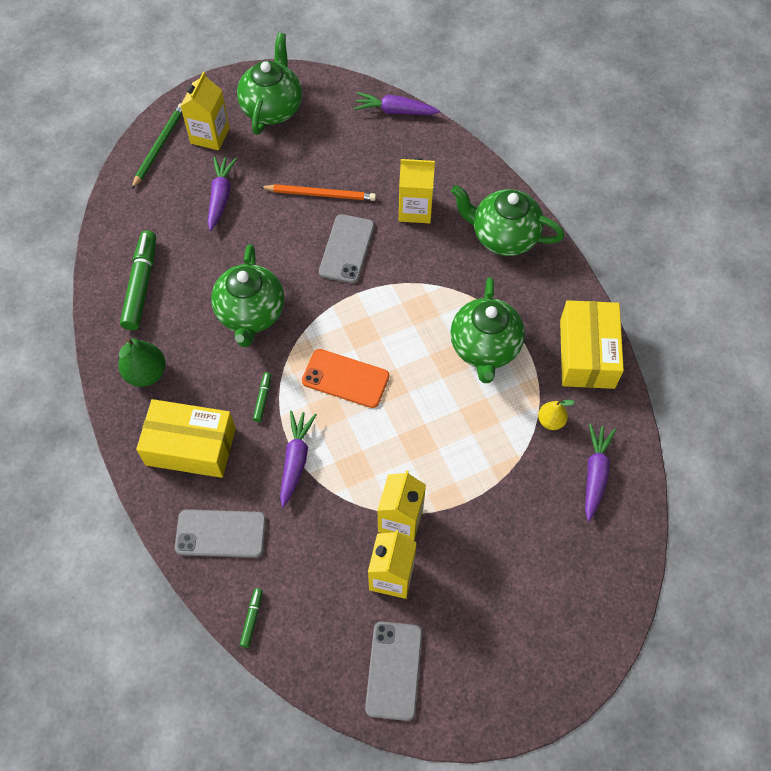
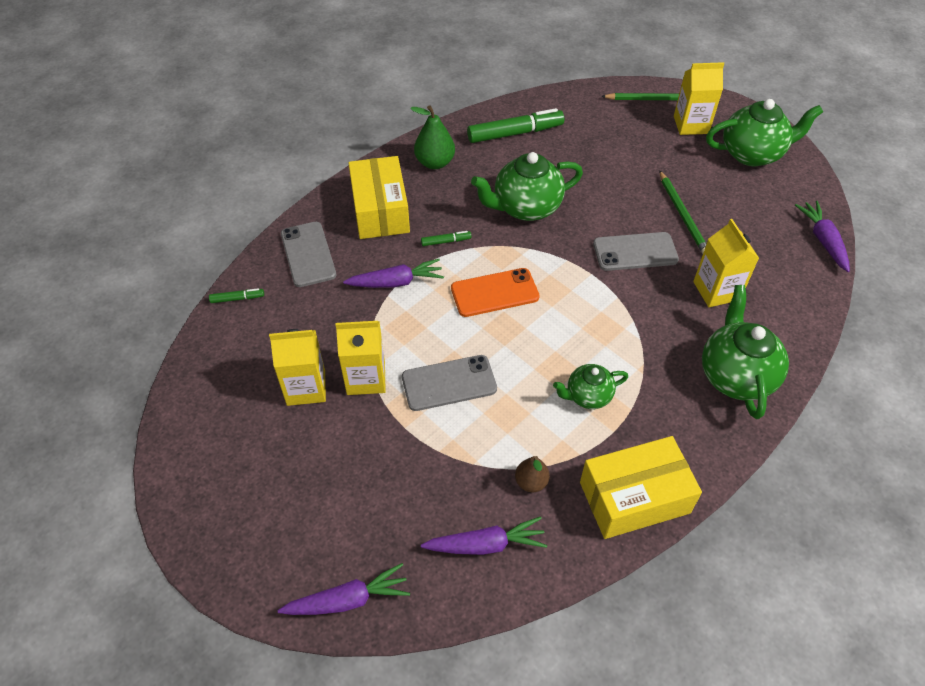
camera: 70 degrees right, 10 degrees down
(220, 197) = (632, 151): purple carrot -> purple carrot (348, 600)
(320, 194) = (682, 215): orange pencil -> green pencil
(345, 379) = (494, 293): orange phone -> orange phone turned 75 degrees clockwise
(394, 670) = (214, 416): grey phone -> grey phone (449, 383)
(484, 348) = (588, 396): green teapot -> green teapot, size x0.57
(551, 421) = (531, 482): yellow pear -> brown pear

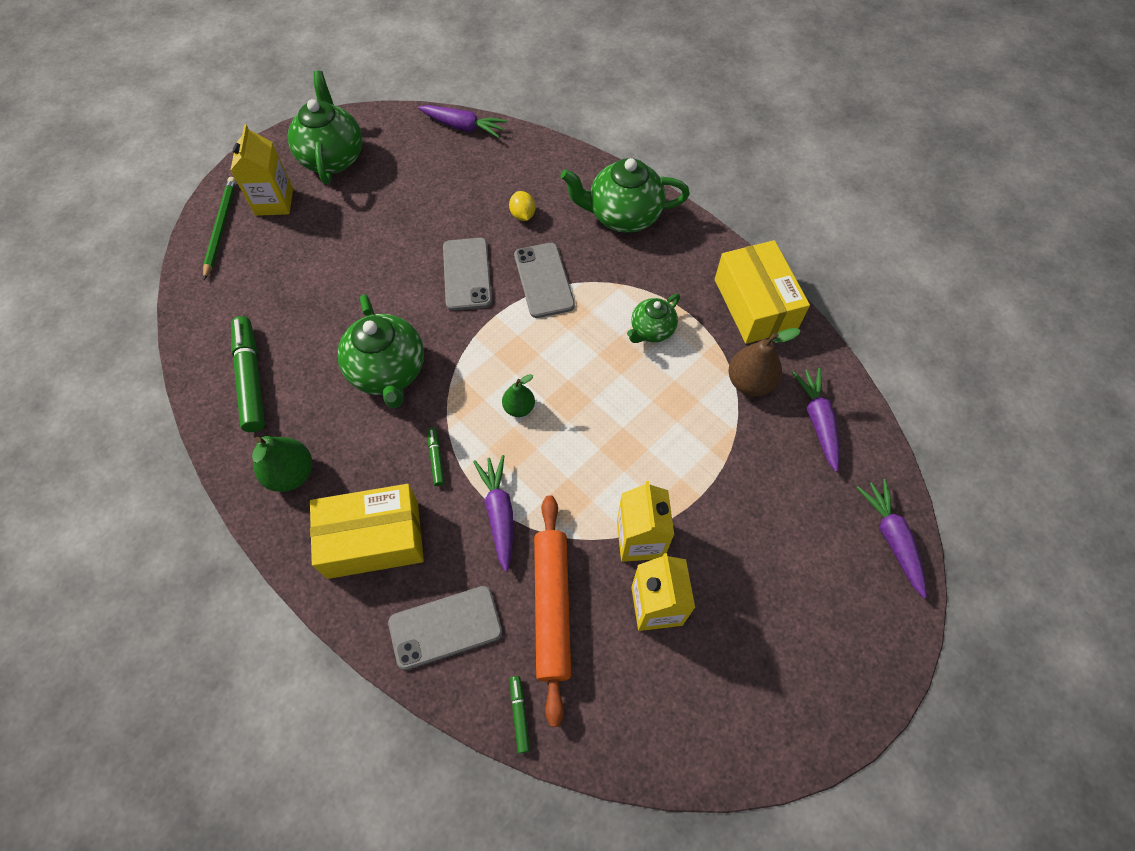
camera: 90 degrees left, 10 degrees up
(314, 317) = (552, 607): none -> orange rolling pin
(449, 383) = (642, 453): grey phone -> grey phone (543, 280)
(494, 293) = (519, 408): orange phone -> green pear
(531, 482) = (750, 382): brown pear -> brown pear, size x1.60
(588, 396) = (651, 330): green teapot -> green teapot turned 60 degrees clockwise
(682, 215) = (417, 227): green pencil -> none
(716, 291) = (523, 215): yellow carton -> yellow lemon
(823, 240) = (463, 127): purple carrot -> purple carrot turned 150 degrees counterclockwise

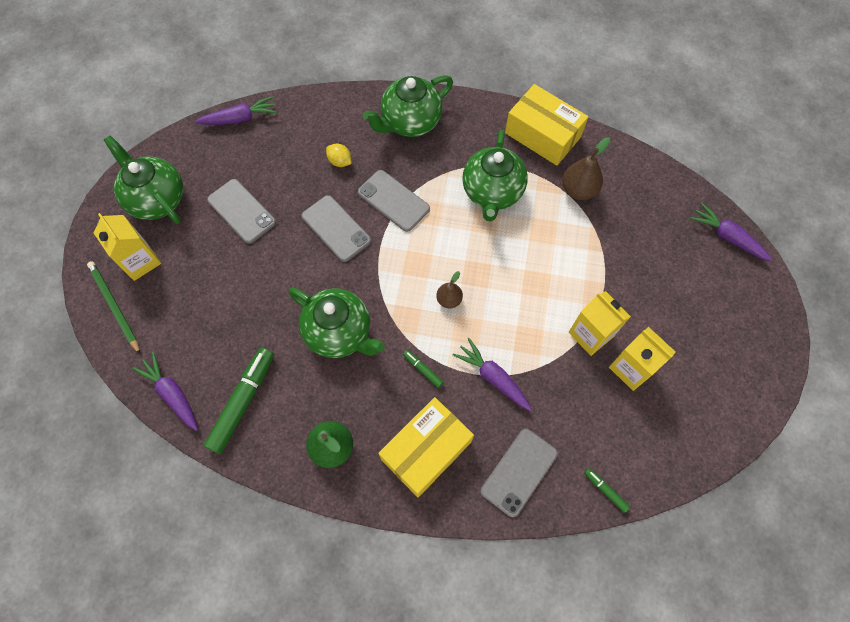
camera: 35 degrees left, 5 degrees up
(251, 378) = (243, 402): green marker -> green marker turned 75 degrees clockwise
(395, 209) = (241, 211): none -> grey phone
(519, 408) = (449, 300): green pear -> brown pear
(552, 607) = (572, 413): orange rolling pin -> none
(651, 330) = (492, 192): green teapot -> green teapot, size x1.75
(818, 421) = (636, 190): purple carrot -> purple carrot (172, 394)

